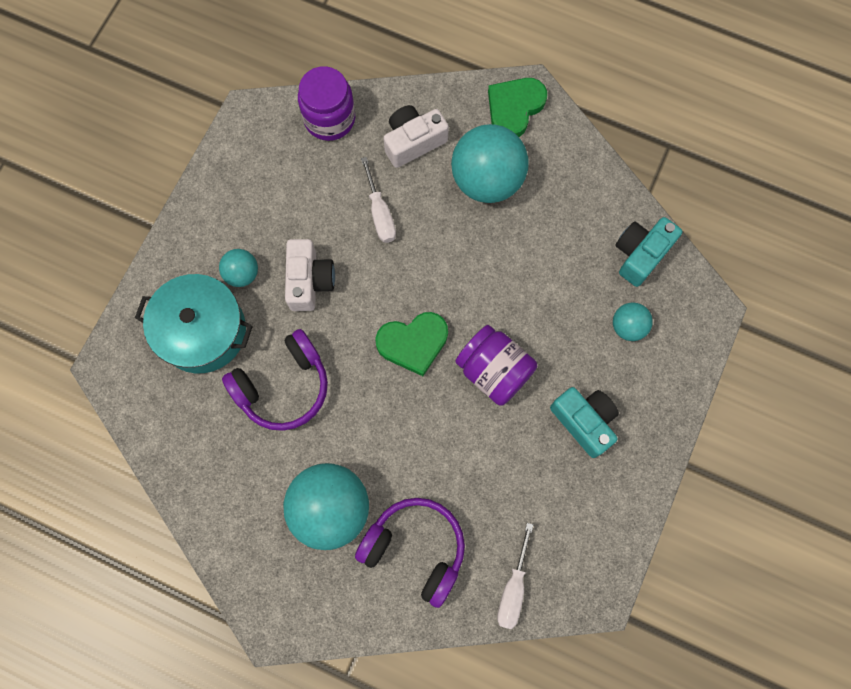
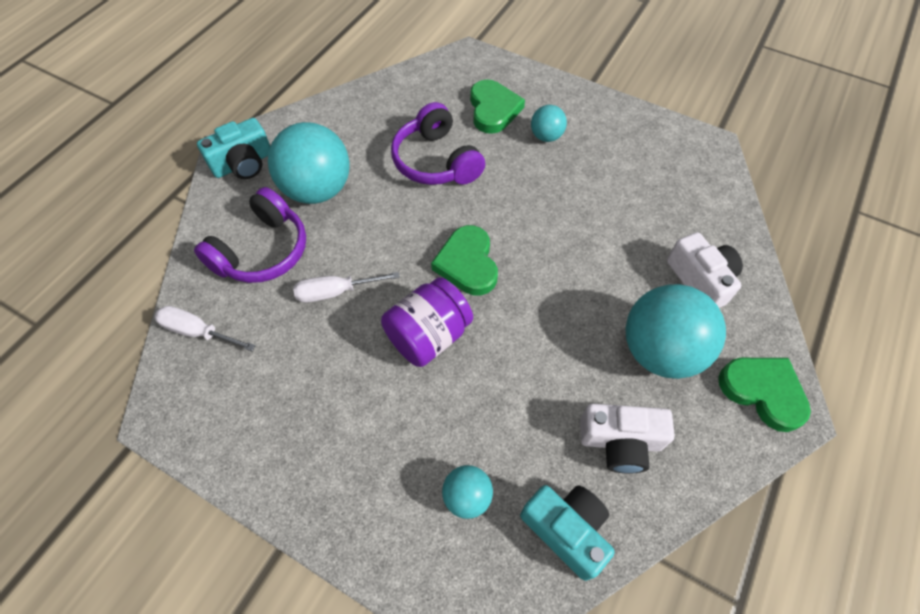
camera: 95 degrees right, 15 degrees down
(202, 331) = (493, 110): turquoise pot -> green heart
(309, 281) = (538, 183): white camera -> white camera (620, 442)
(329, 119) = (717, 207): purple jar -> none
(380, 213) = (612, 244): white screwdriver -> white screwdriver (336, 292)
(584, 421) = (356, 425): turquoise camera -> turquoise camera (243, 163)

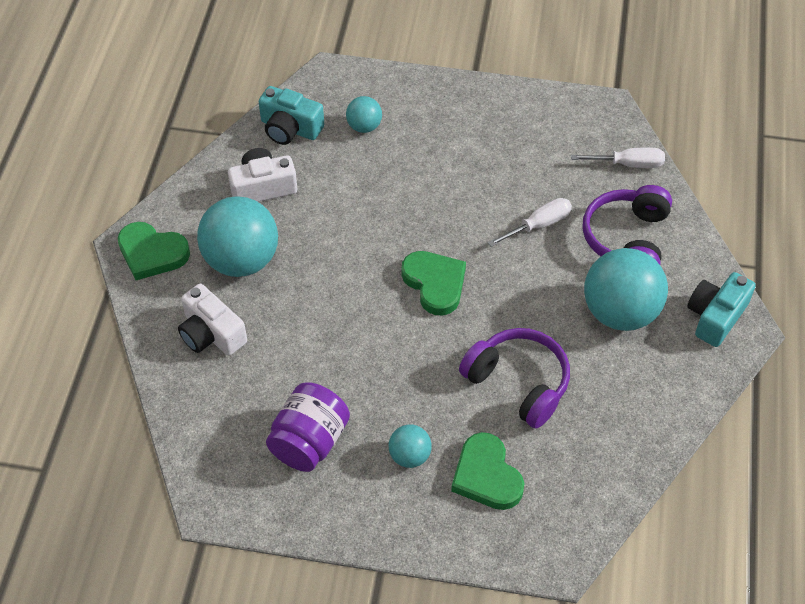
camera: 160 degrees right, 5 degrees down
(428, 336) = (440, 215): purple jar -> purple jar (309, 441)

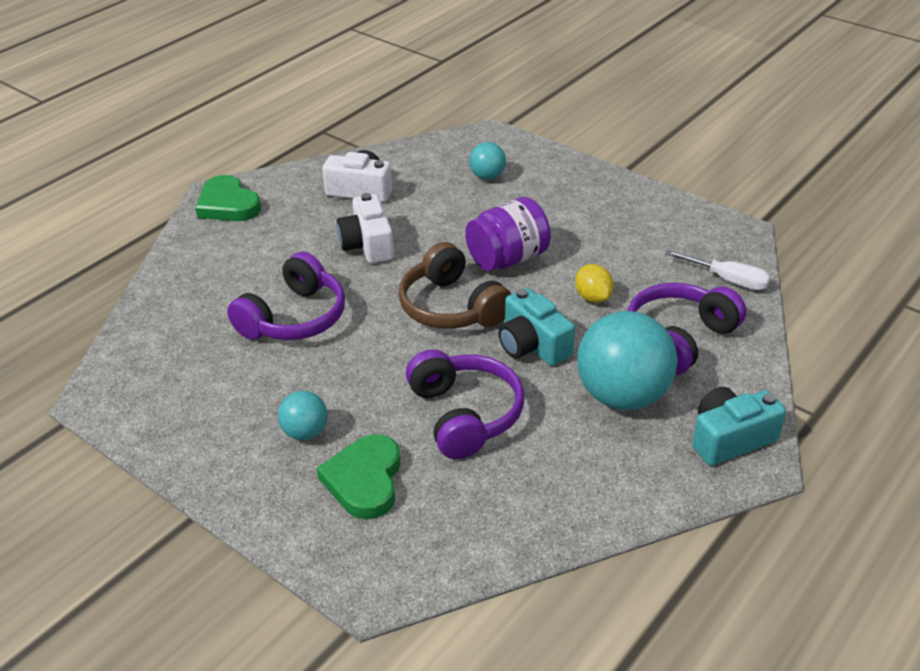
camera: 30 degrees right, 15 degrees down
(211, 333) = (221, 274): white camera -> white camera (368, 245)
(241, 260) = (295, 232): turquoise ball -> none
(290, 128) = (420, 159): turquoise camera -> turquoise camera (532, 345)
(309, 441) = (226, 384): purple jar -> purple jar (507, 259)
(314, 351) = (294, 318): none -> purple headphones
(435, 283) = (451, 307): green heart -> brown headphones
(538, 225) = (593, 297): white screwdriver -> yellow lemon

